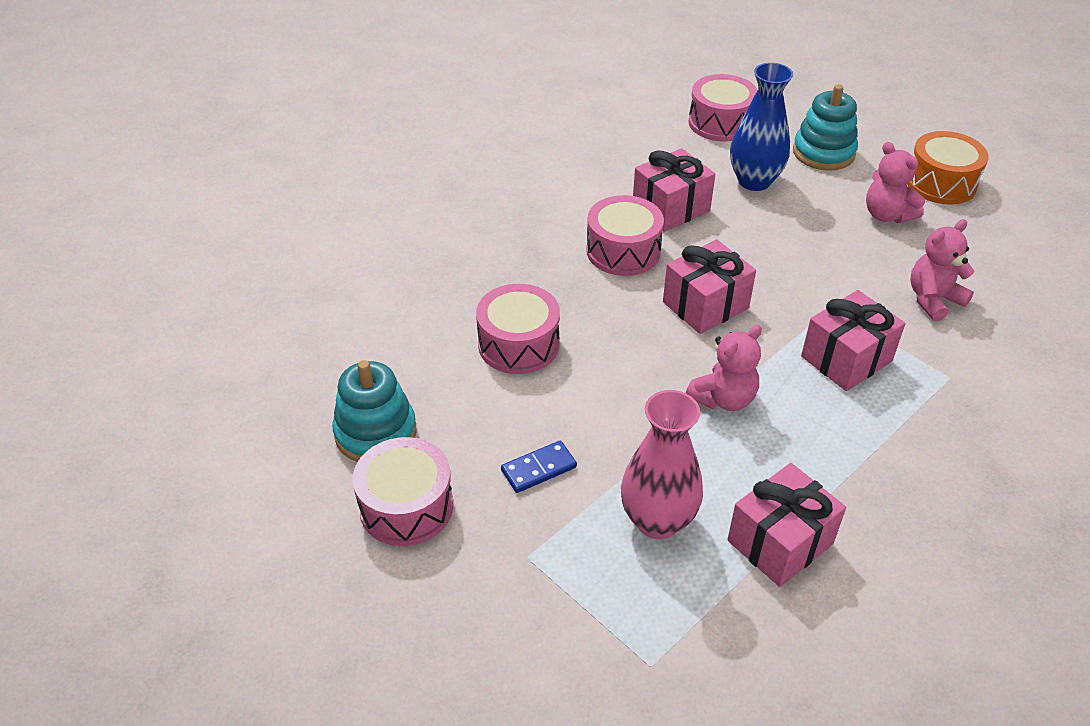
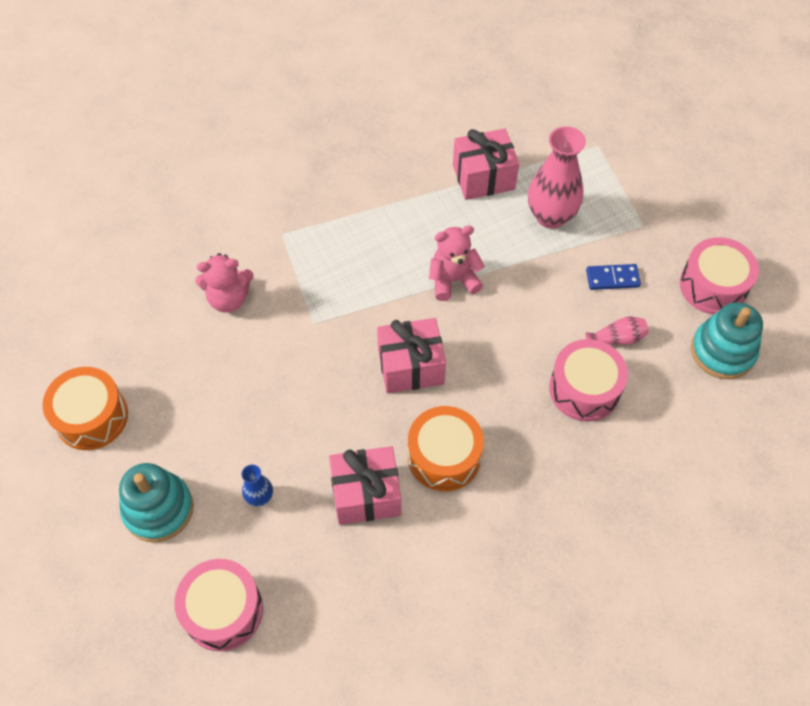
camera: 155 degrees left, 15 degrees up
(504, 403) = (617, 339): none -> pink vase
(623, 251) = (444, 456): pink drum -> orange drum
(754, 181) = (260, 497): blue vase -> blue vase, size x0.48
(846, 359) = (340, 276): pink gift -> none
(887, 215) = (178, 399): pink teddy bear -> none

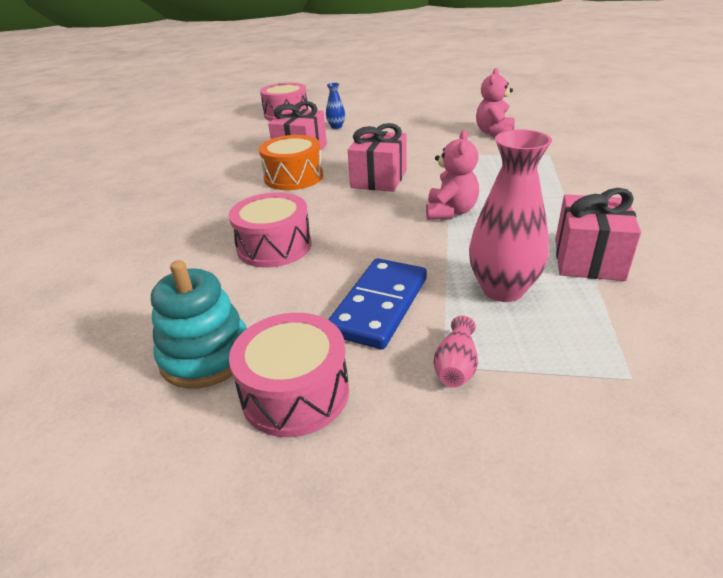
camera: 120 degrees right, 25 degrees down
(91, 417) = (433, 98): orange drum -> none
(158, 509) = (359, 107): turquoise stacking toy -> none
(612, 278) = (379, 306): blue domino -> blue domino, size x1.78
(617, 339) = (303, 282): pink vase -> pink vase (456, 366)

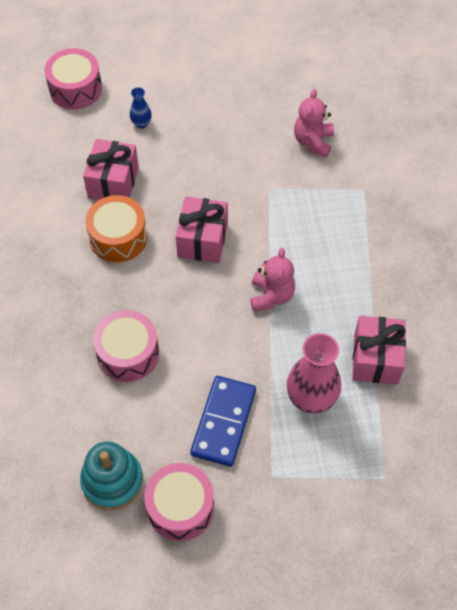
camera: 10 degrees left, 25 degrees up
(456, 366) = (279, 477): pink vase -> none

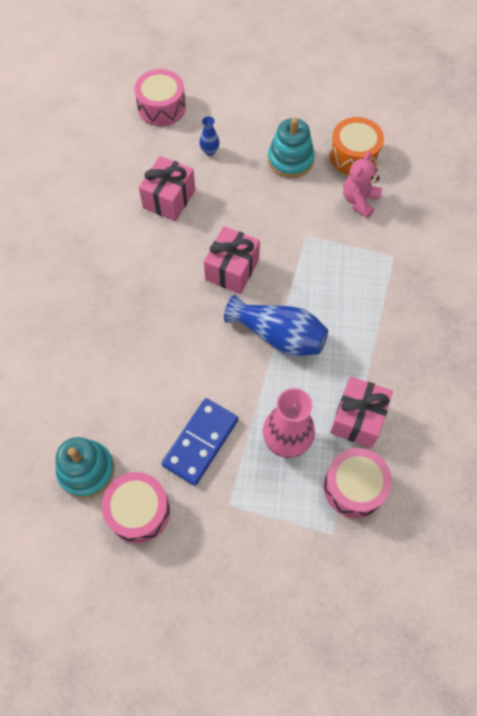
camera: 15 degrees right, 5 degrees up
(118, 237) = (158, 250): orange drum -> orange drum (354, 156)
(128, 353) = (135, 357): pink drum -> pink drum (354, 487)
(229, 115) = (290, 160): none -> turquoise stacking toy
(271, 296) = (278, 335): pink teddy bear -> blue vase

